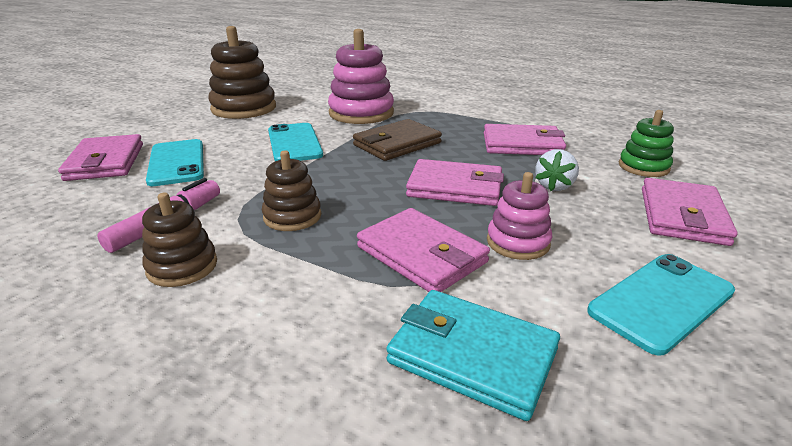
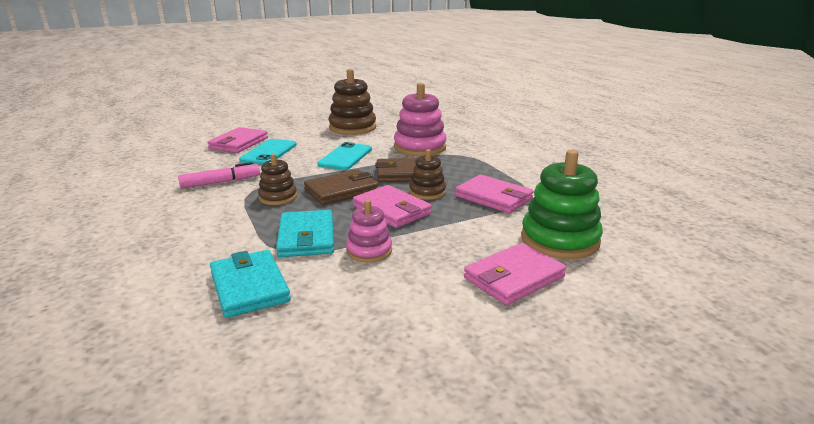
camera: 35 degrees right, 5 degrees down
(182, 266) = (198, 204): brown stacking toy -> brown stacking toy (427, 192)
(360, 183) = (341, 191): none -> brown wallet
(421, 255) = (306, 237): pink wallet -> turquoise wallet
(554, 186) = (459, 230): white strawberry -> none
(643, 167) = (559, 240): green stacking toy -> green stacking toy, size x1.75
(661, 301) = (389, 309): turquoise phone -> none

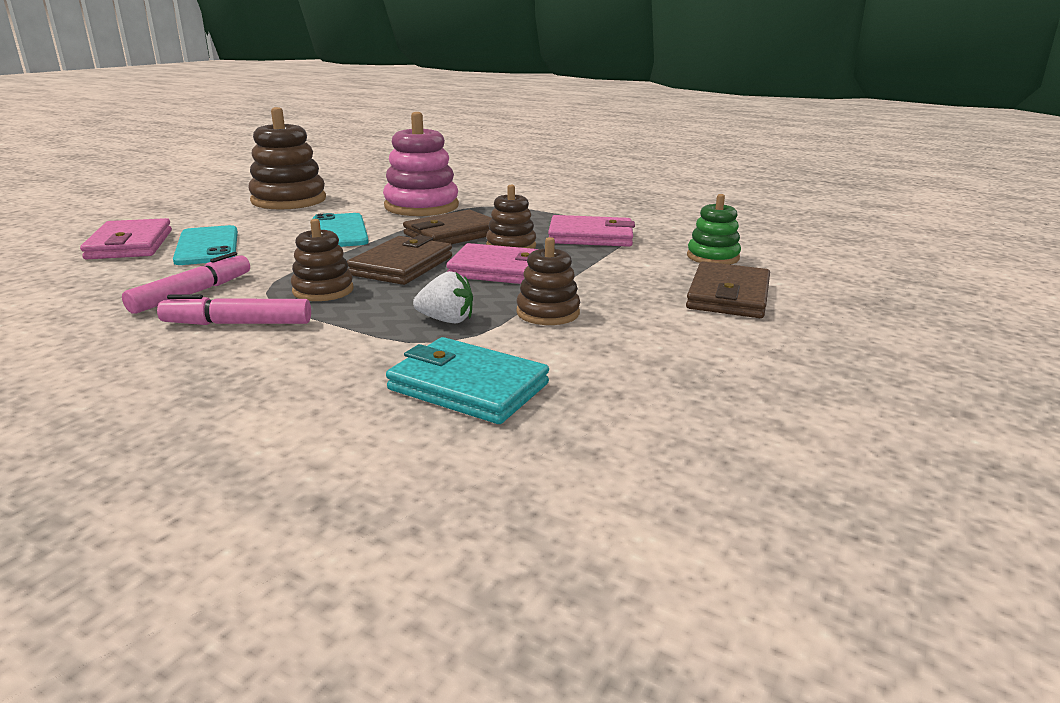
camera: 35 degrees left, 0 degrees up
(212, 207) = (238, 323): none -> pink marker
(306, 237) = (446, 320): turquoise wallet -> white strawberry
(369, 251) = (548, 313): pink stacking toy -> brown stacking toy
(513, 277) = (728, 296): pink wallet -> brown wallet
(559, 240) = (712, 257): green stacking toy -> green stacking toy, size x0.57

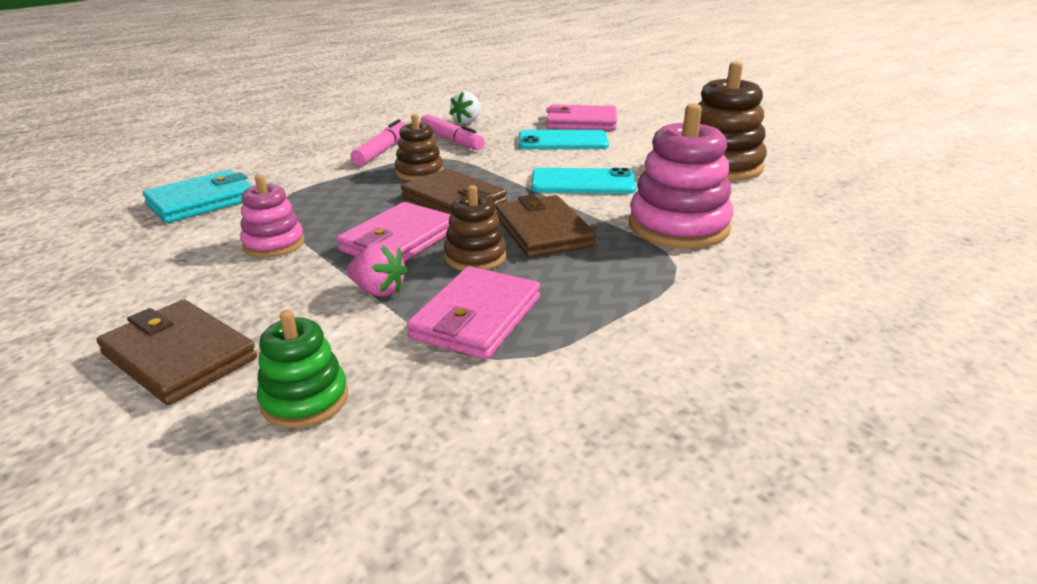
camera: 110 degrees right, 5 degrees up
(446, 320) = (310, 205): white strawberry -> white strawberry (467, 122)
(548, 313) = (274, 244): brown stacking toy -> pink stacking toy
(586, 263) = (378, 290): none -> pink strawberry

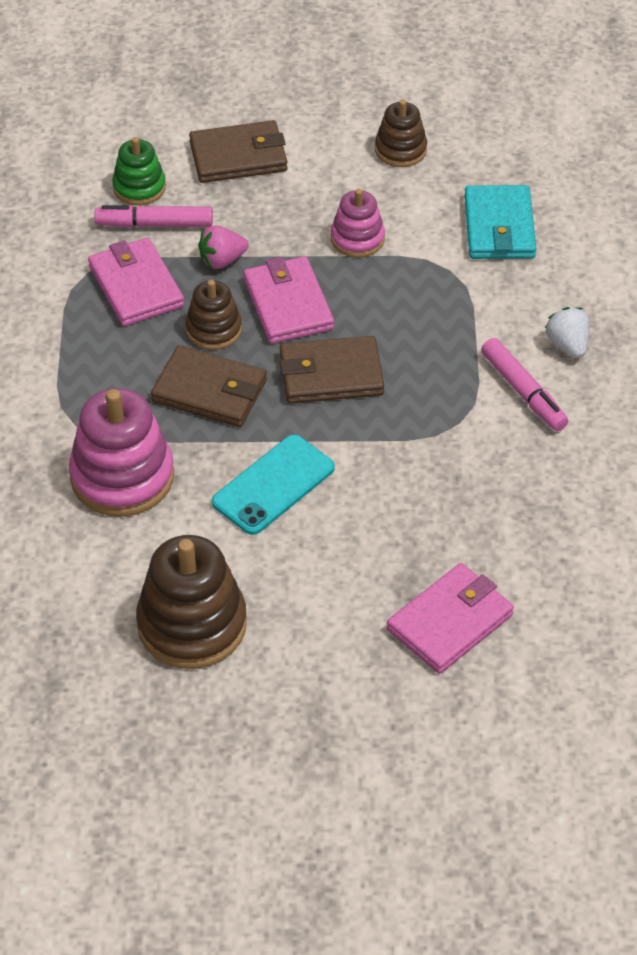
camera: 130 degrees right, 20 degrees up
(419, 172) = (427, 388): brown stacking toy -> brown stacking toy (400, 150)
(451, 140) = (503, 464): pink marker -> pink marker (154, 224)
(467, 122) = (563, 517): white strawberry -> white strawberry (567, 345)
(563, 141) = (402, 554): turquoise phone -> none

